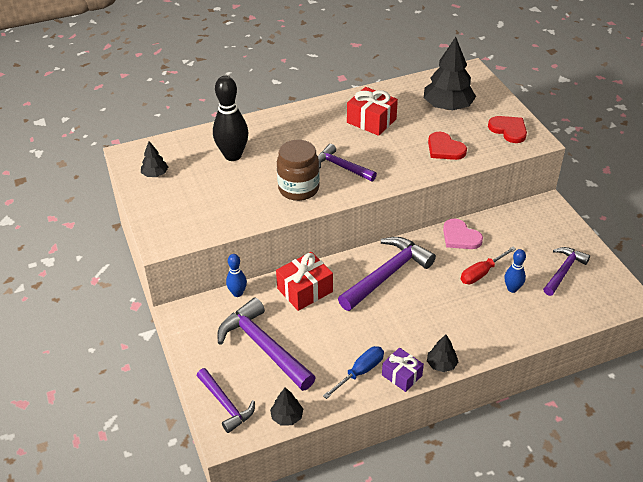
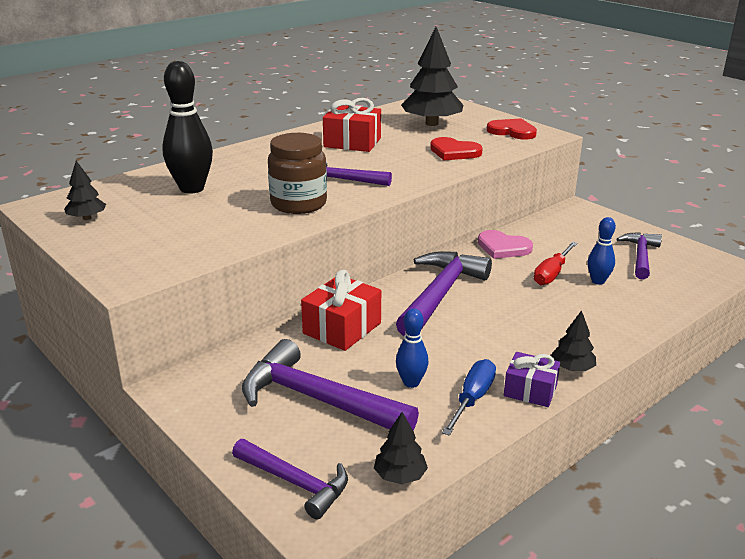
camera: 20 degrees left, 15 degrees down
(237, 293) = (248, 348): blue bowling pin -> blue bowling pin (411, 382)

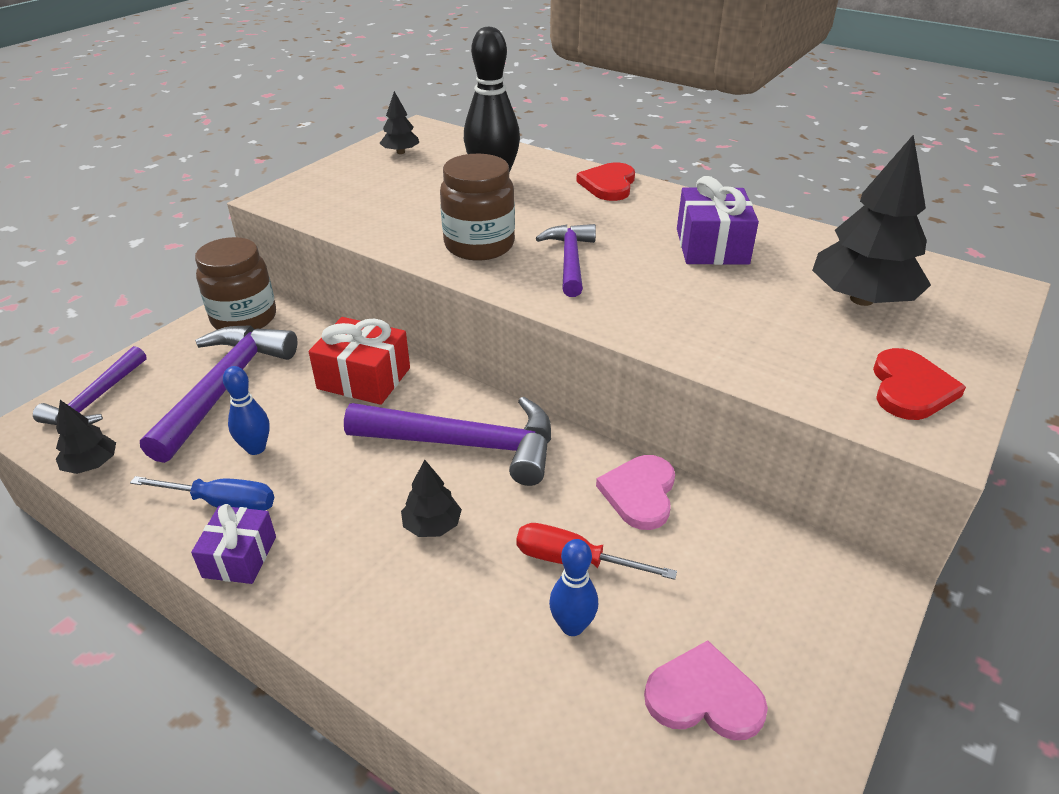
camera: 75 degrees right, 10 degrees up
(203, 388) = (244, 318): none -> brown jar
(352, 142) = (711, 246): red gift -> purple gift
(454, 152) = (746, 335): red heart -> red heart (608, 185)
(572, 368) = (294, 600): black tree -> black tree (432, 525)
(640, 256) = (704, 696): purple hammer -> pink heart

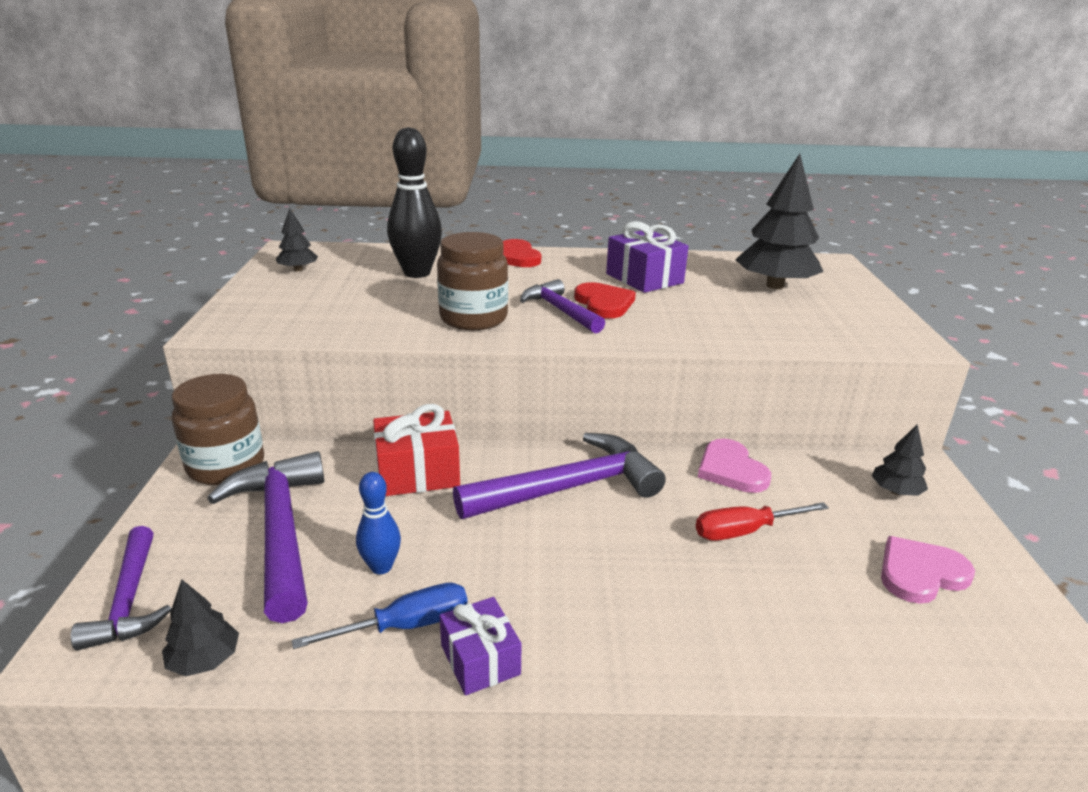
camera: 35 degrees left, 10 degrees down
(432, 525) = (616, 556): black tree -> black tree (895, 491)
(572, 626) = (796, 573): blue bowling pin -> none
(910, 388) = (867, 325): red heart -> red heart (604, 303)

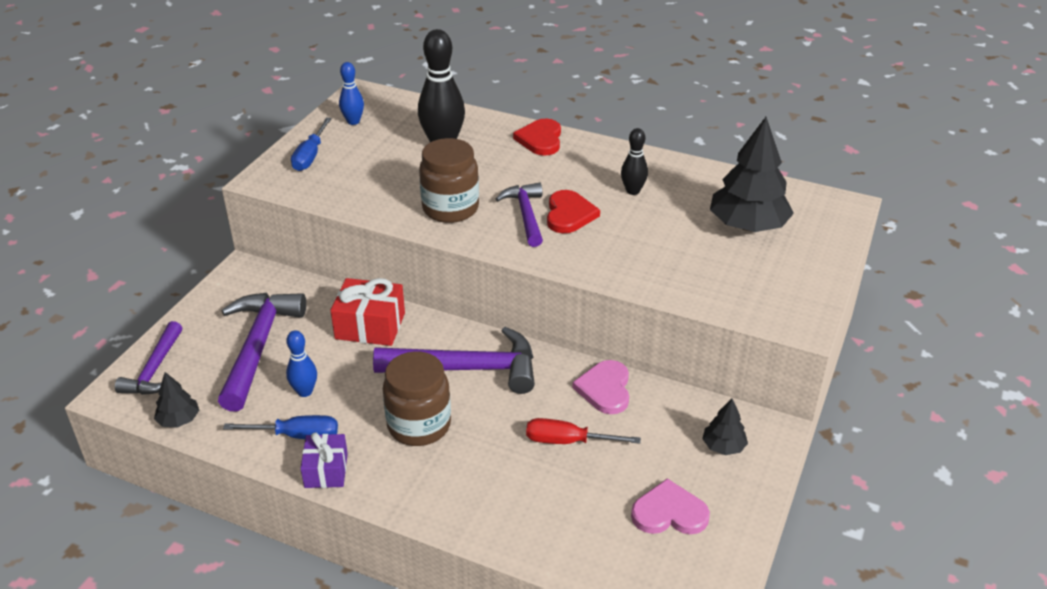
camera: 25 degrees right, 10 degrees up
(226, 466) = (248, 285): brown jar -> brown jar (419, 425)
(266, 302) = (310, 156): none -> blue screwdriver
(298, 269) = (353, 121): black tree -> blue bowling pin
(644, 278) = (633, 191): purple gift -> black bowling pin

